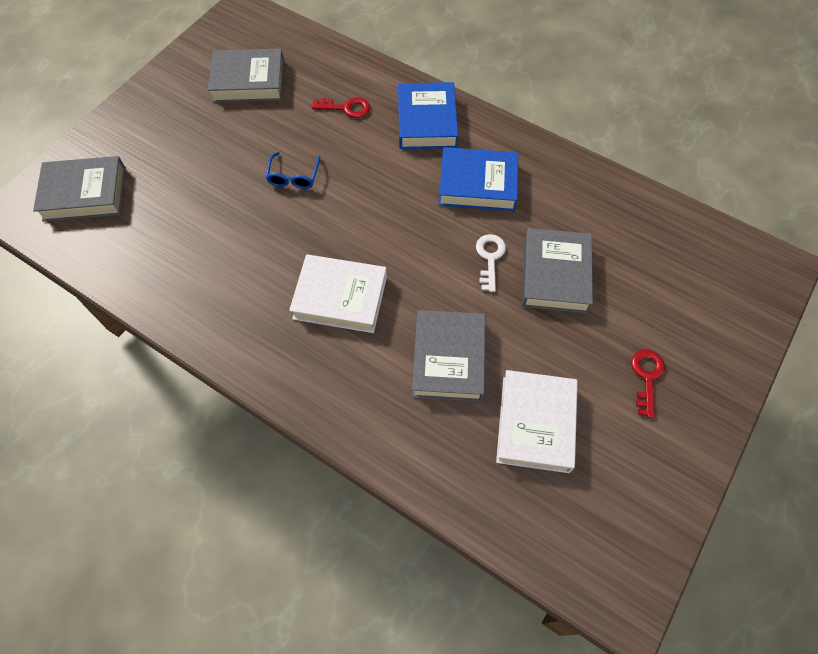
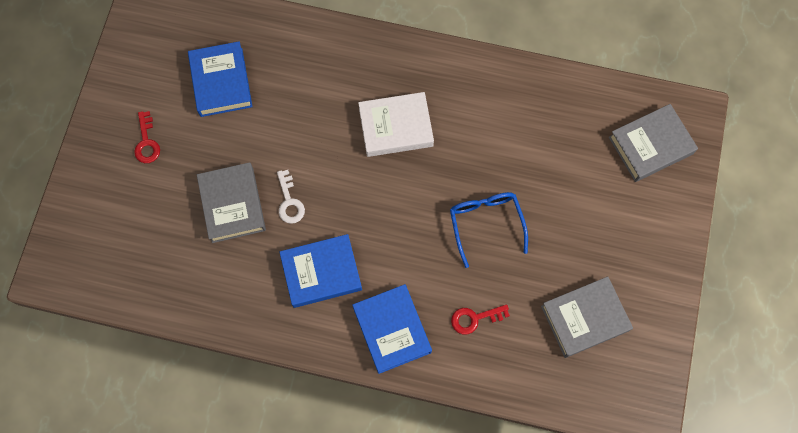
camera: 160 degrees right, 10 degrees up
(293, 177) = (485, 223): blue glasses -> blue glasses, size x1.53
(448, 359) = (296, 107): grey book -> none
(535, 424) = (221, 82): white book -> blue book

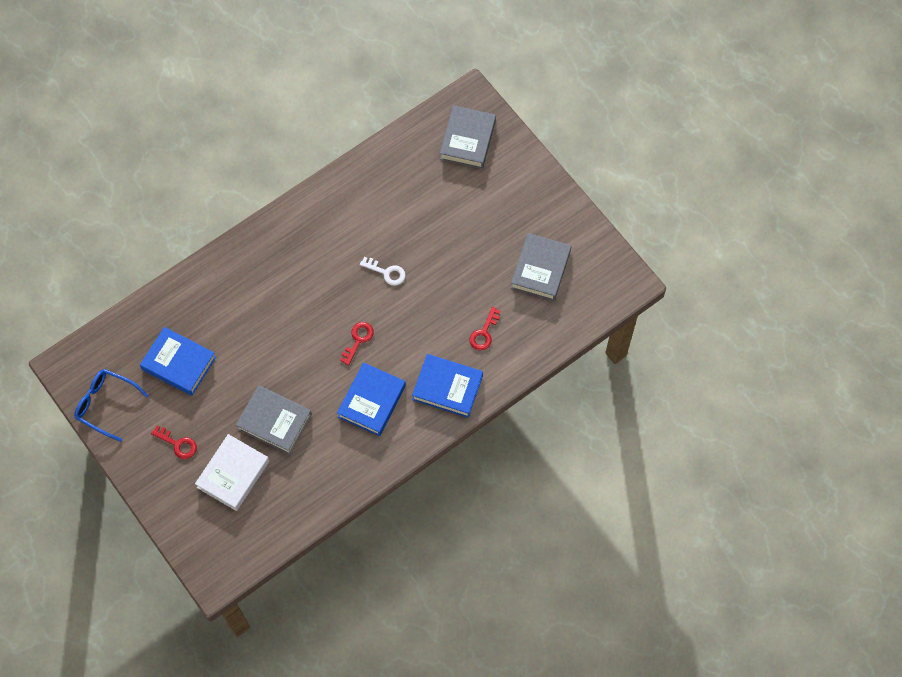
camera: 50 degrees left, 5 degrees down
(289, 201) = (305, 384): white key -> white key (386, 272)
(370, 211) = (358, 340): none -> red key
(395, 127) = (315, 279): white book -> white book (233, 474)
(485, 223) = (429, 277): blue glasses -> blue glasses (105, 404)

